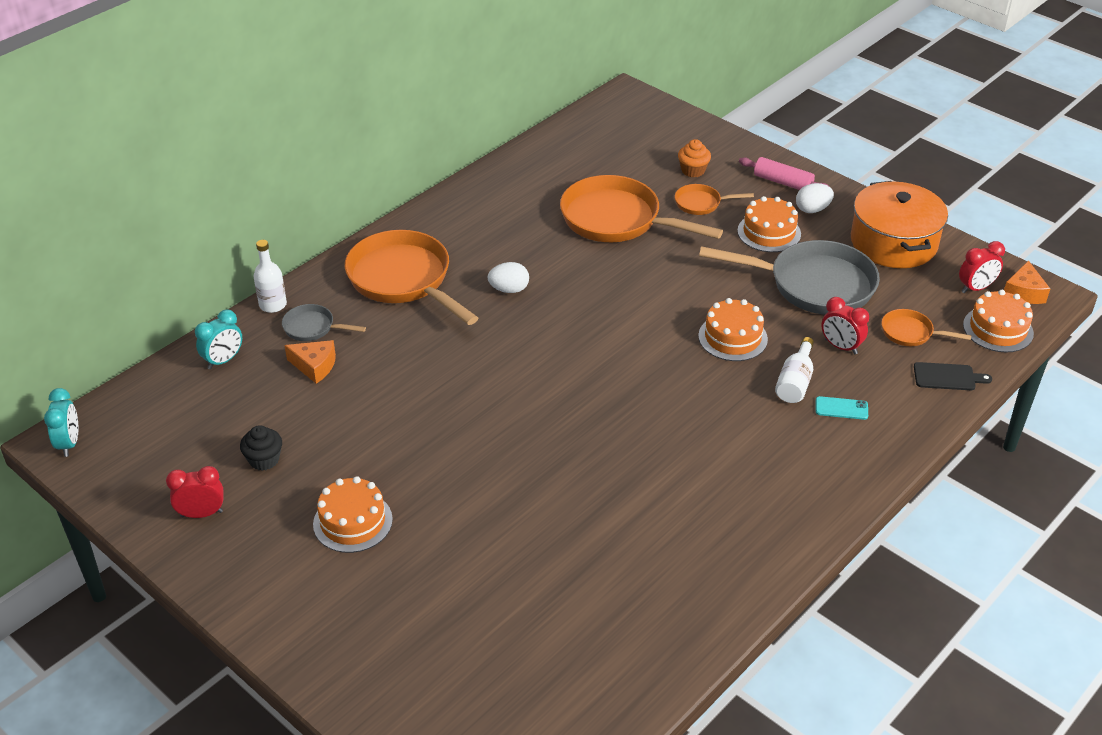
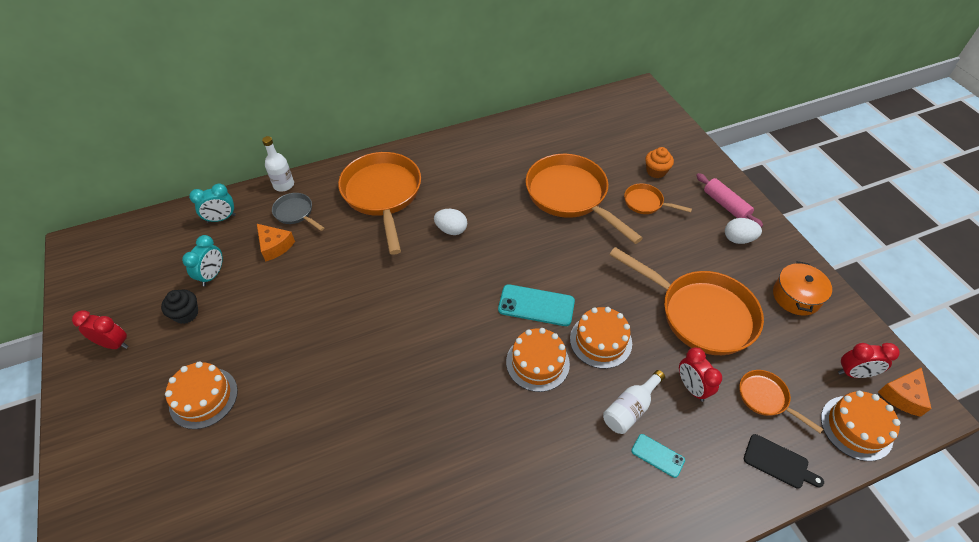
camera: 25 degrees right, 10 degrees up
(69, 443) = (83, 249): turquoise clock -> turquoise clock (212, 275)
(649, 329) = (536, 305): none -> turquoise phone
(769, 232) = (688, 248): orange cake -> orange cake (537, 362)
(814, 285) = (701, 314): grey pan -> orange pan
(893, 242) = (796, 296): orange pot -> orange pot, size x0.59

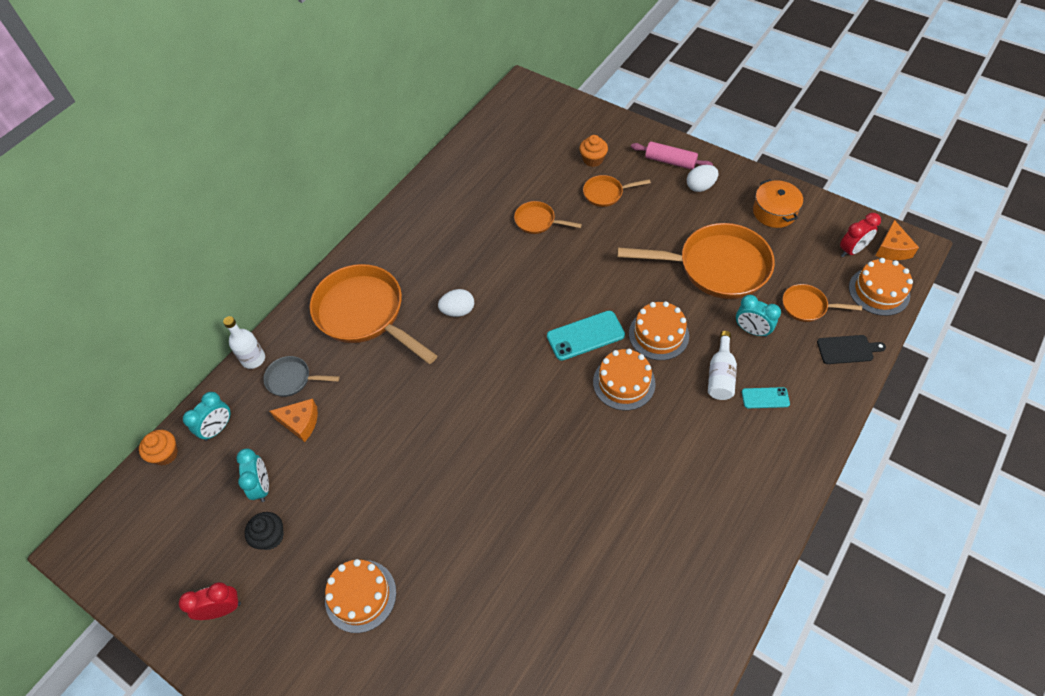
camera: 30 degrees left, 5 degrees up
(176, 216) = (165, 454): none -> orange cupcake
(570, 196) = (537, 221): orange pan -> orange pan, size x0.47
(691, 387) = (751, 330): red clock -> turquoise clock

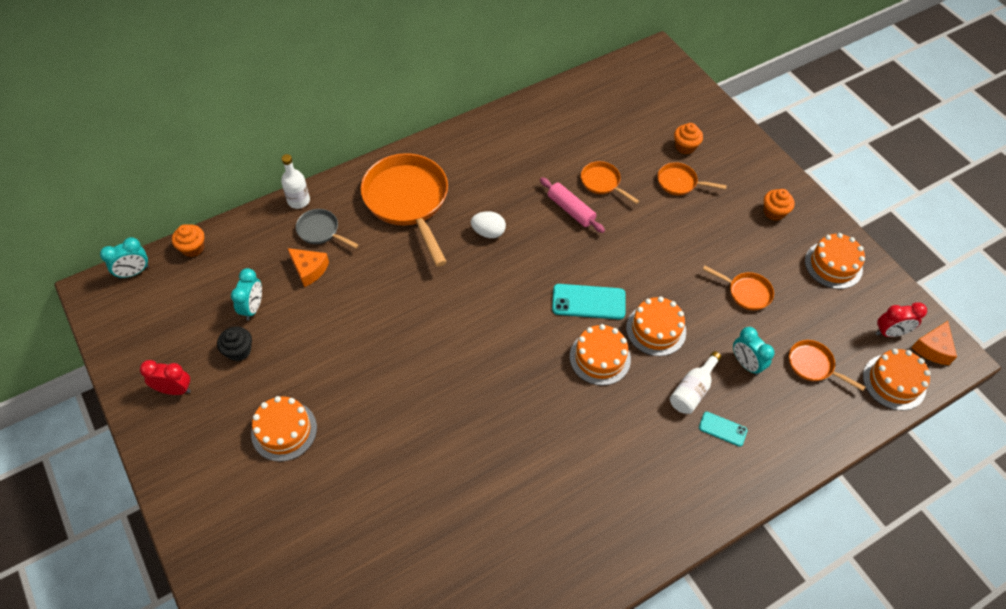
camera: 20 degrees right, 0 degrees up
(218, 428) = (242, 245): turquoise clock -> turquoise clock (134, 272)
(670, 161) = (758, 177): pink rolling pin -> pink rolling pin (571, 210)
(700, 186) = (774, 212): white egg -> orange cupcake
(717, 267) = (746, 292): orange pan -> orange pan, size x0.47
(774, 212) = (833, 265): orange pot -> orange cake
(847, 349) = (829, 421): black cutting board -> none

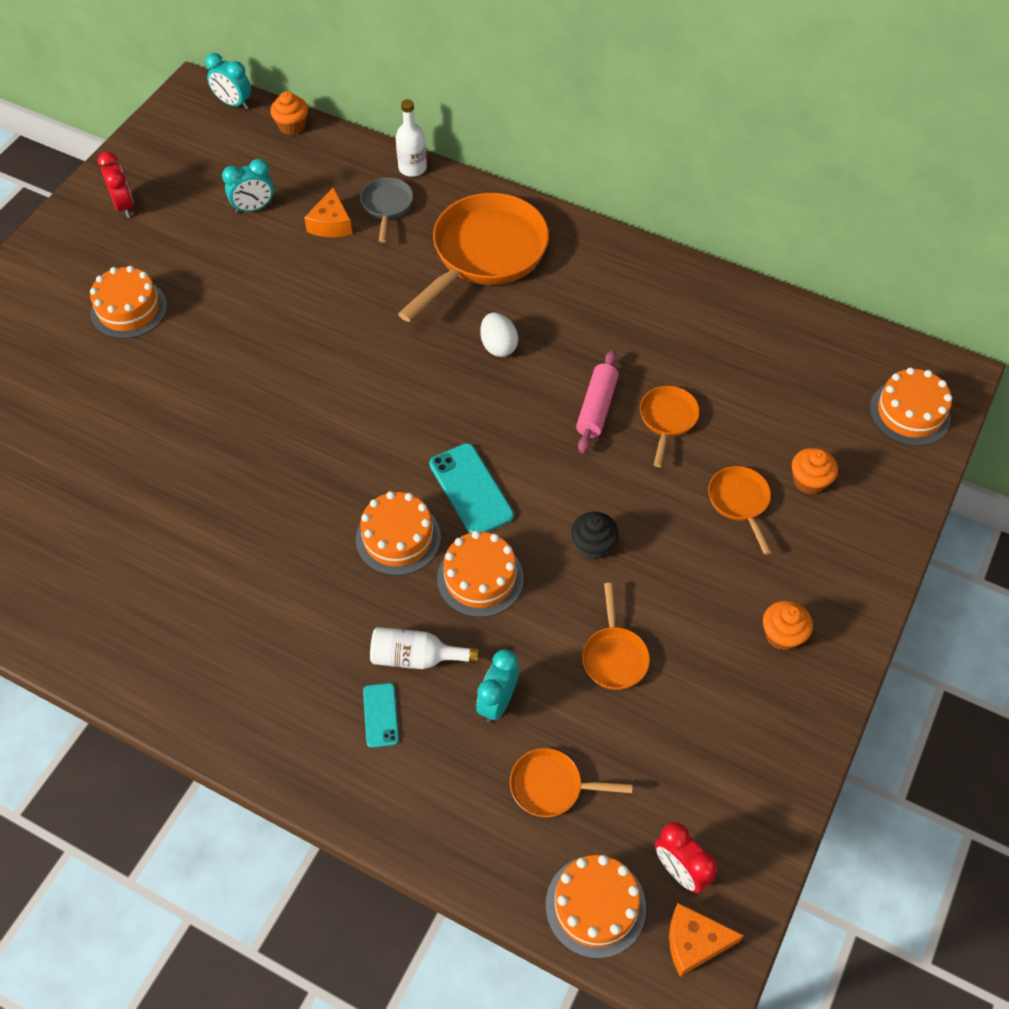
camera: 60 degrees right, 0 degrees up
(239, 351) = (197, 226): black cupcake -> black cupcake (593, 545)
(813, 365) = (551, 786): orange pan -> orange pan turned 90 degrees counterclockwise
(833, 265) = (747, 748): orange cake -> orange cake (909, 413)

